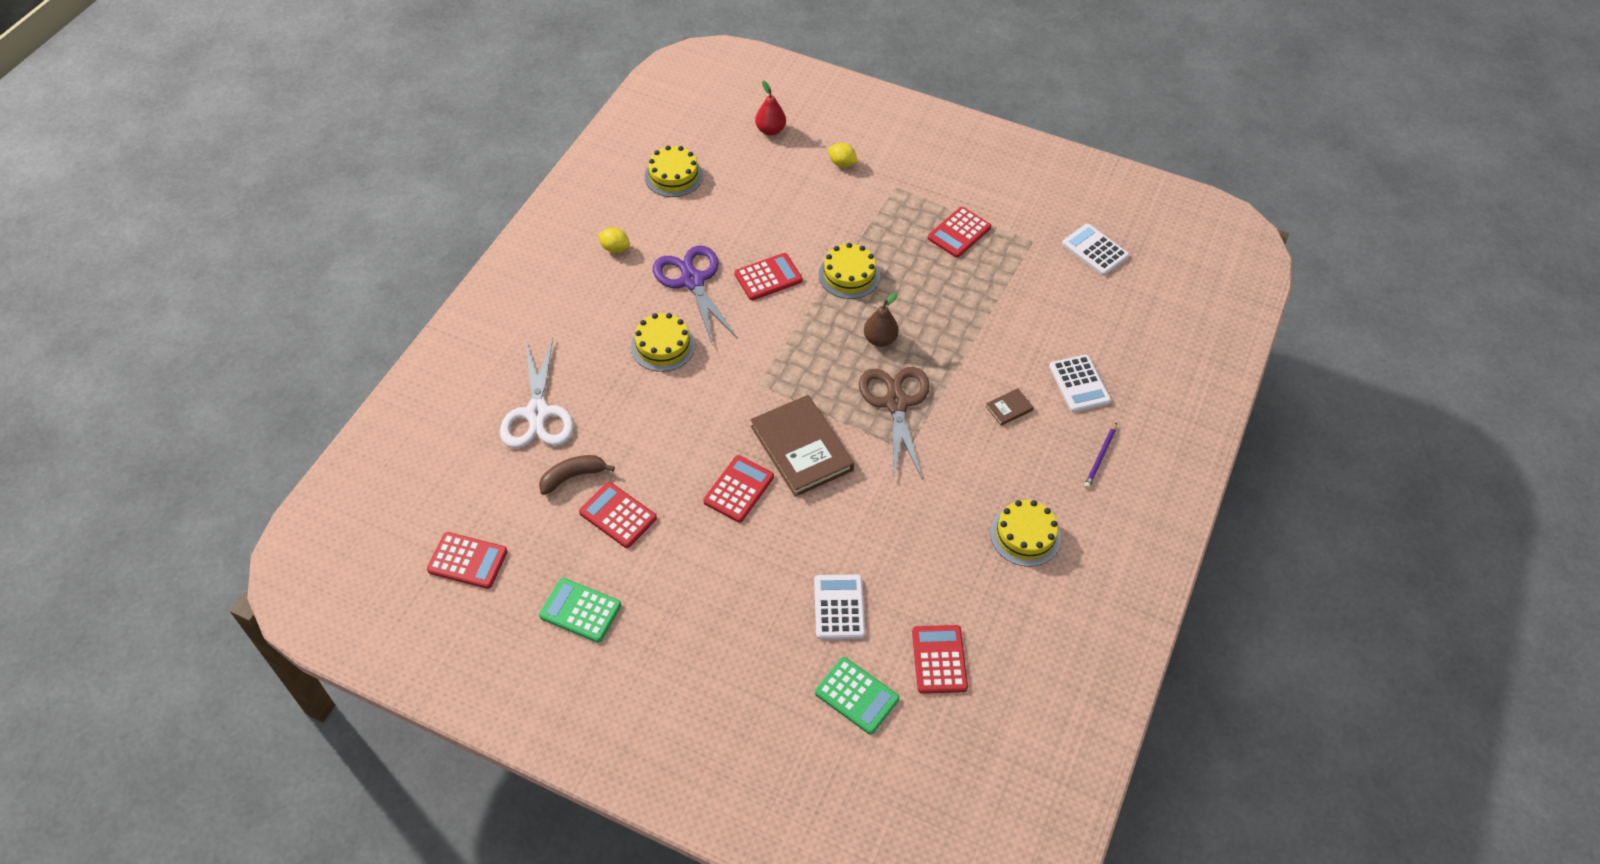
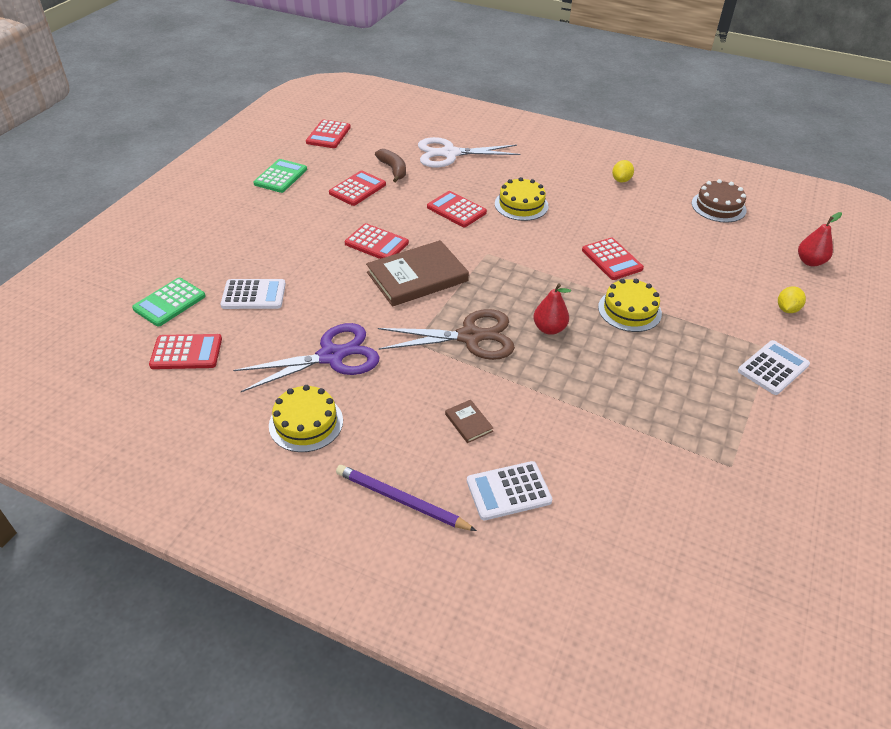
camera: 90 degrees right, 10 degrees down
(673, 176) = (718, 206): yellow cake -> brown cake
(692, 281) = (595, 218): purple scissors -> purple scissors (331, 356)
(880, 339) = (549, 329): brown pear -> red pear
(959, 233) = (719, 397): red calculator -> red calculator (456, 210)
(1095, 250) = (738, 533): white calculator -> white calculator (773, 368)
(1100, 457) = (401, 500): purple pencil -> purple pencil, size x1.51

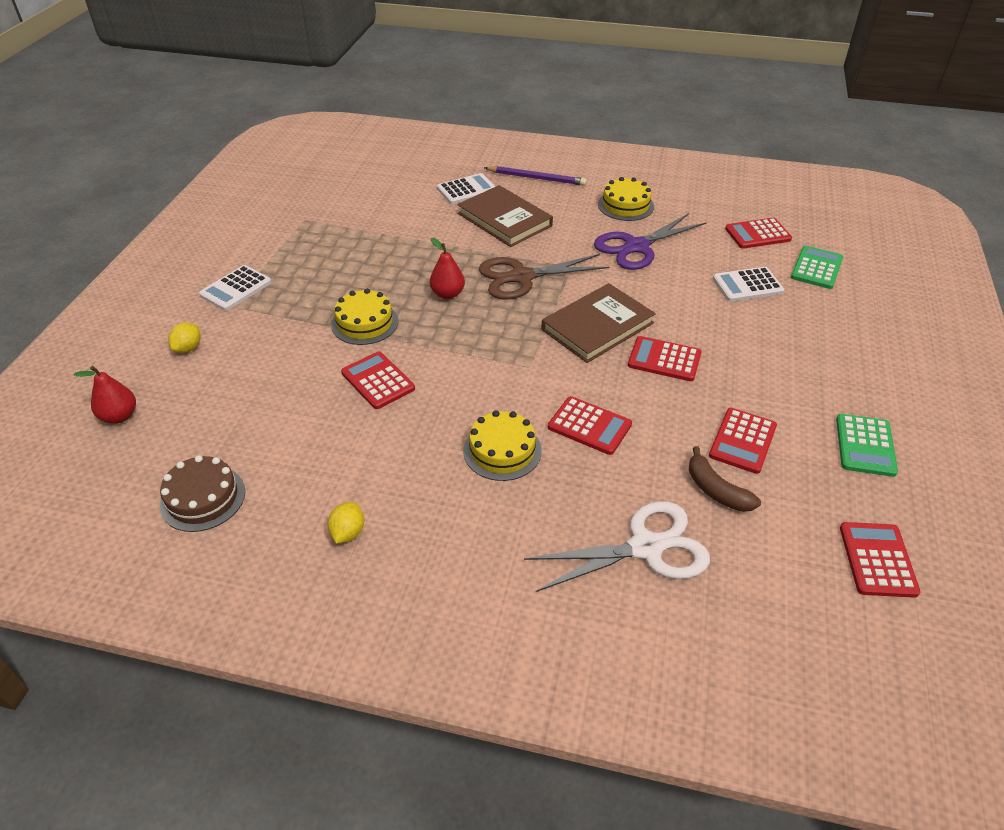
camera: 170 degrees right, 0 degrees up
(468, 423) = (504, 220): brown book -> brown book, size x2.37

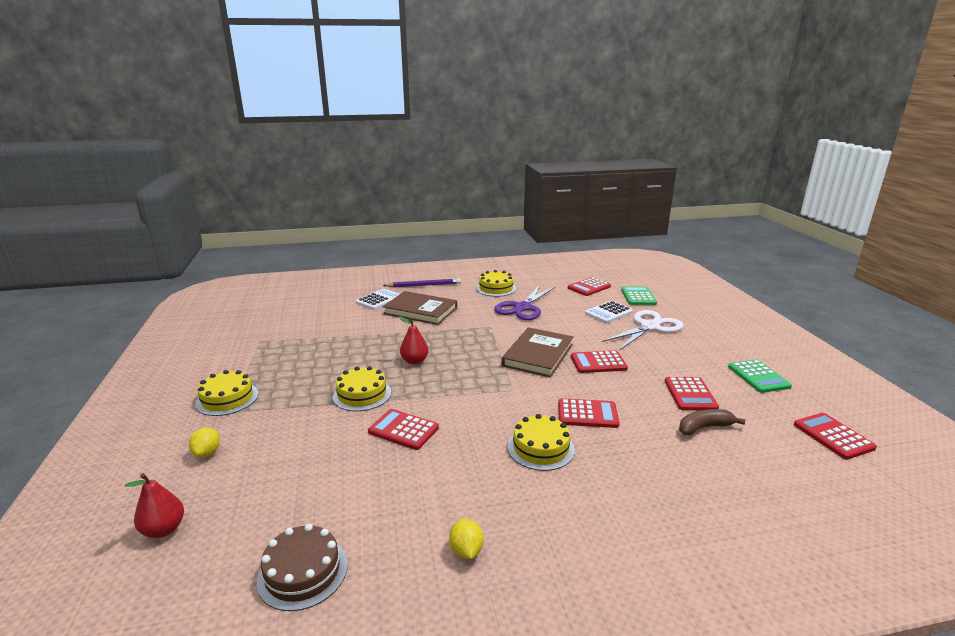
camera: 25 degrees left, 20 degrees down
(236, 289) = (227, 398): white calculator -> yellow cake
(522, 277) = (461, 339): brown scissors -> none
(645, 547) = (697, 478): white scissors -> white scissors (649, 327)
(716, 490) = (704, 427): brown banana -> brown banana turned 135 degrees clockwise

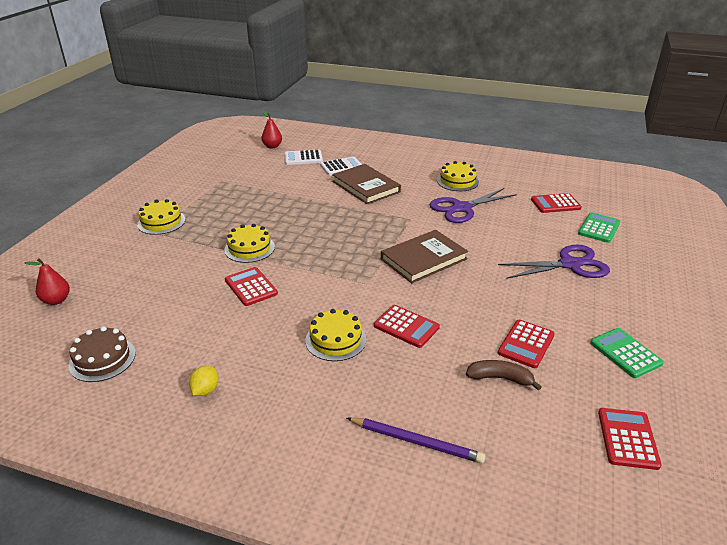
camera: 30 degrees right, 10 degrees up
(207, 453) = (117, 258): yellow lemon -> none
(414, 361) = (314, 232): red pear -> red pear (272, 146)
(424, 285) = (394, 161): purple pencil -> purple pencil (416, 441)
(598, 363) = (471, 284): red calculator -> none
(608, 313) = (543, 237): white calculator -> white calculator (303, 158)
(649, 327) = (569, 264): white scissors -> purple scissors
(758, 377) = (625, 353): green calculator -> green calculator turned 135 degrees clockwise

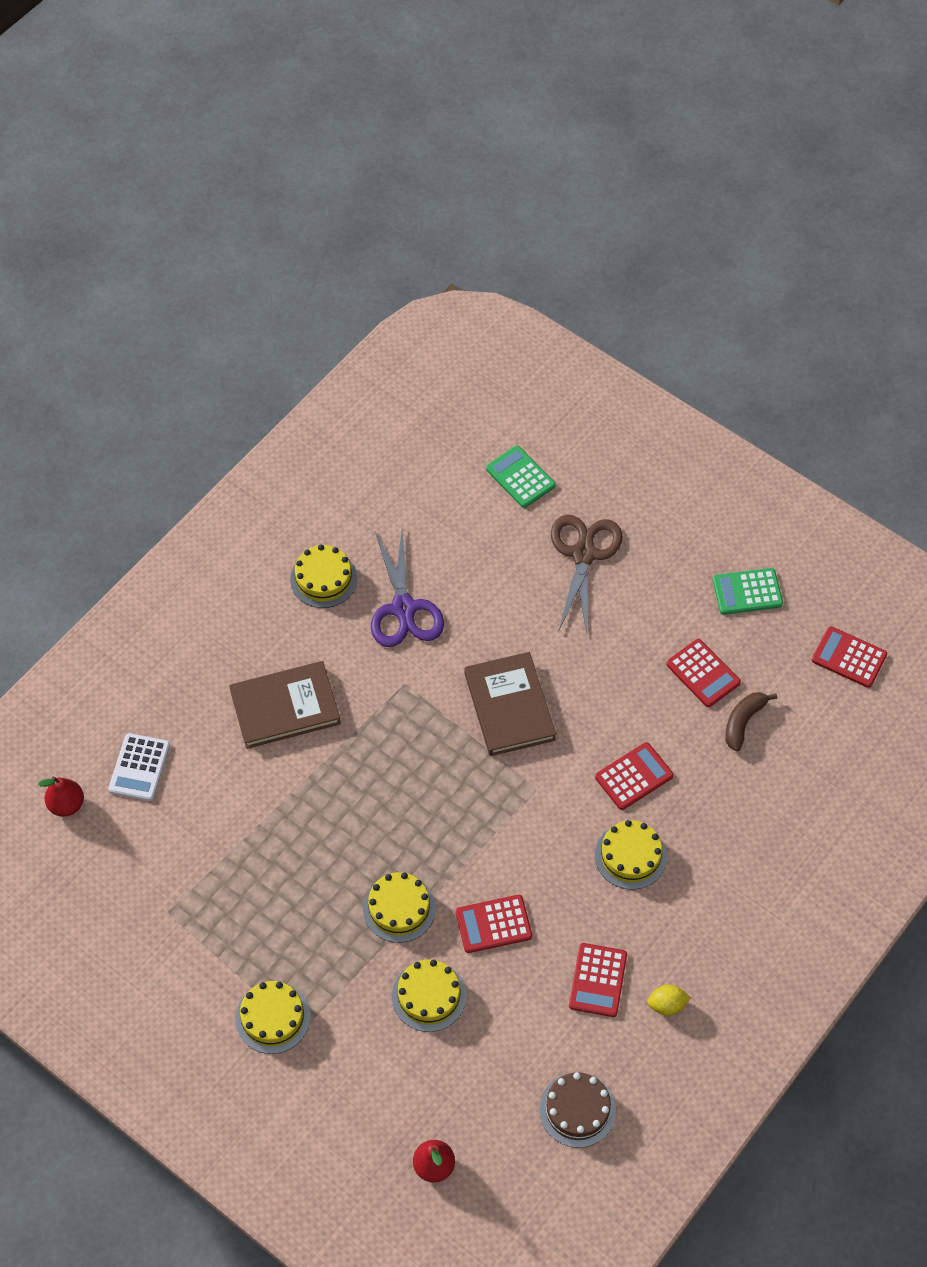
camera: 70 degrees left, 25 degrees up
(188, 272) = (429, 996): none -> yellow cake
(205, 390) = (667, 1005): yellow lemon -> yellow lemon turned 45 degrees counterclockwise
(341, 167) = (201, 720): white calculator -> none
(416, 441) = (798, 830): purple pencil -> none
(555, 204) = (441, 491): red calculator -> red calculator (598, 980)
(569, 264) = (583, 554): purple scissors -> brown scissors

